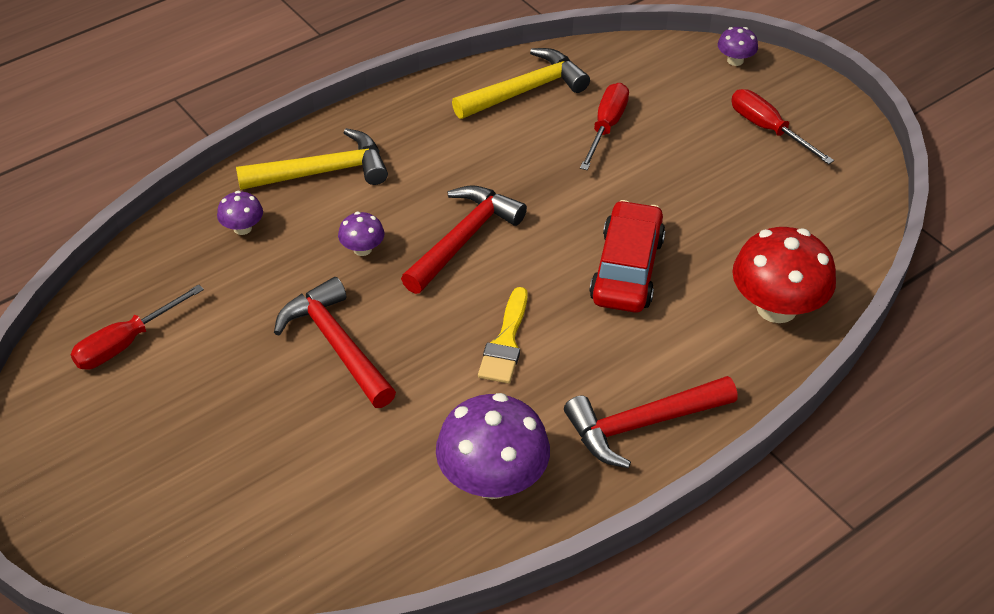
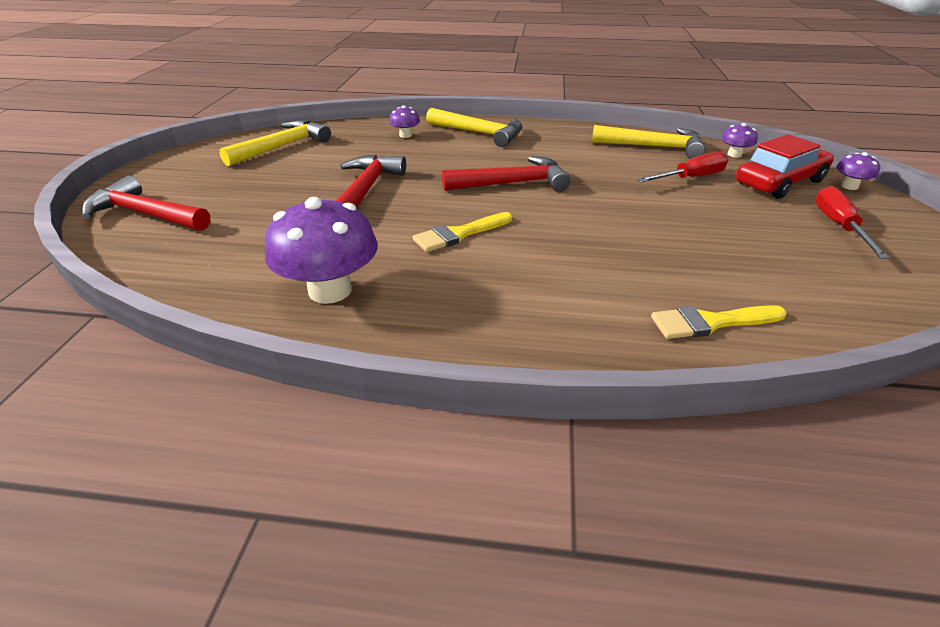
camera: 45 degrees right, 10 degrees down
(125, 343) = (282, 147): red screwdriver -> yellow hammer
(362, 249) = (448, 164): purple mushroom -> purple mushroom (734, 154)
(627, 269) = (603, 242): red car -> red car (779, 182)
(642, 424) = (480, 325): red hammer -> red hammer (146, 214)
(776, 307) = (710, 322): red mushroom -> yellow brush

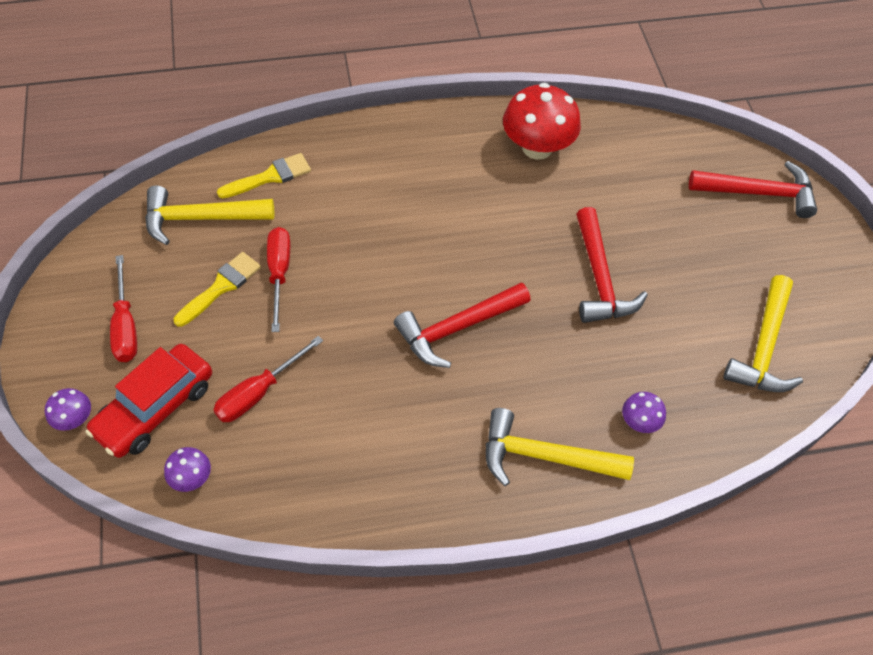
camera: 160 degrees right, 20 degrees up
(330, 290) = (537, 147): purple mushroom -> red mushroom
(459, 234) = (476, 230): yellow brush -> yellow brush (221, 287)
(653, 147) = (299, 474): yellow hammer -> yellow hammer (201, 218)
(682, 236) = (279, 273): none -> red screwdriver

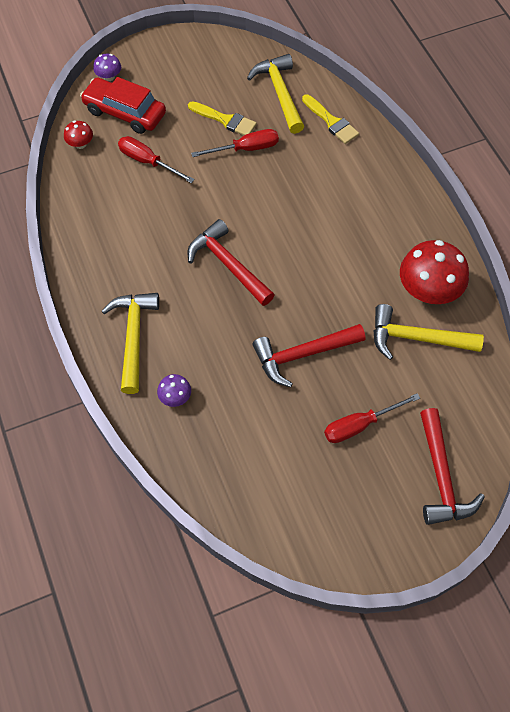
camera: 80 degrees right, 5 degrees up
(125, 326) = (181, 80): red screwdriver -> red screwdriver (360, 425)
(191, 478) = (80, 144): purple mushroom -> red mushroom
(763, 347) = (268, 486): yellow hammer -> yellow hammer (417, 338)

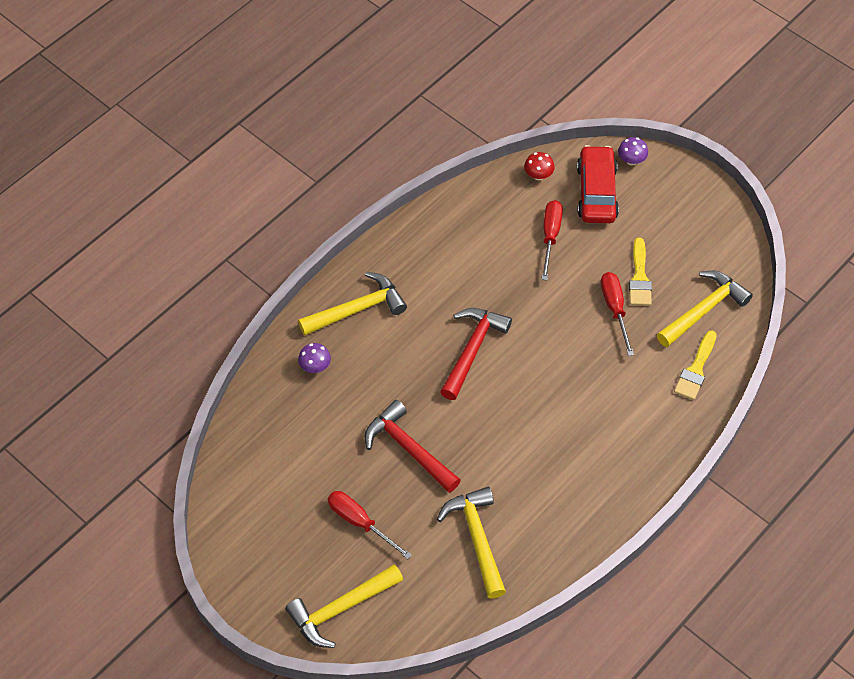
camera: 65 degrees right, 5 degrees down
(246, 149) = (615, 309): red screwdriver -> red screwdriver turned 150 degrees counterclockwise
(428, 290) = (537, 530): red mushroom -> none
(441, 476) = (341, 608): red hammer -> yellow hammer

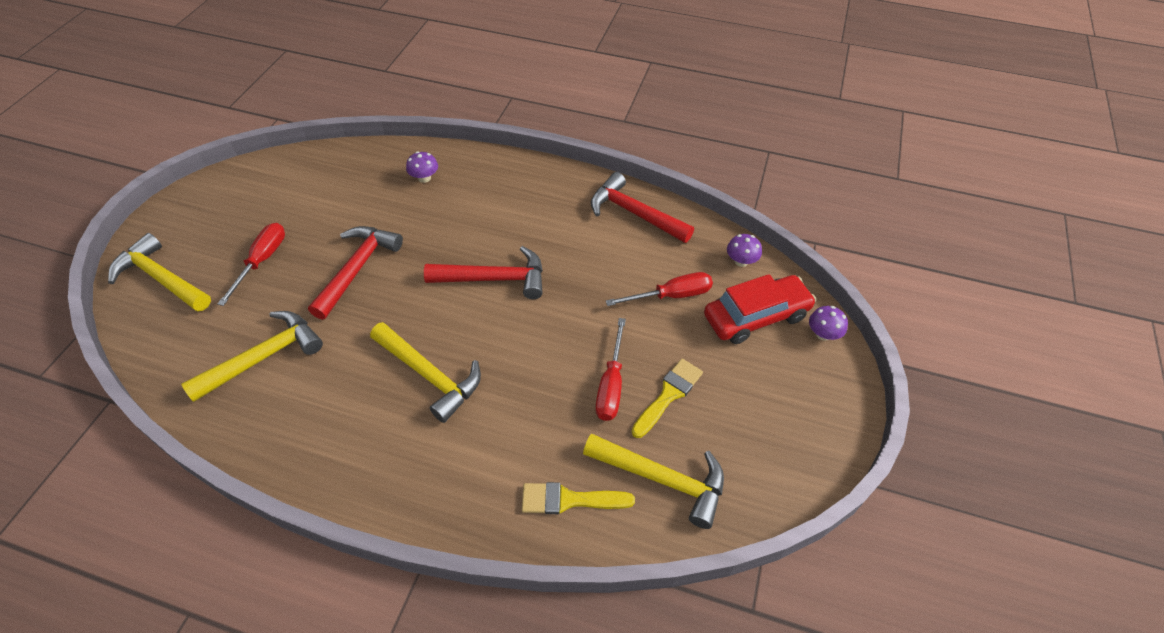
camera: 65 degrees right, 5 degrees down
(357, 309) = (499, 184): yellow hammer -> yellow hammer (429, 375)
(448, 223) = (635, 213): none -> red hammer
(538, 175) = (741, 261): red mushroom -> purple mushroom
(615, 309) = (611, 385): red screwdriver -> red screwdriver turned 135 degrees clockwise
(639, 277) = (668, 395): yellow brush -> yellow brush turned 150 degrees clockwise

